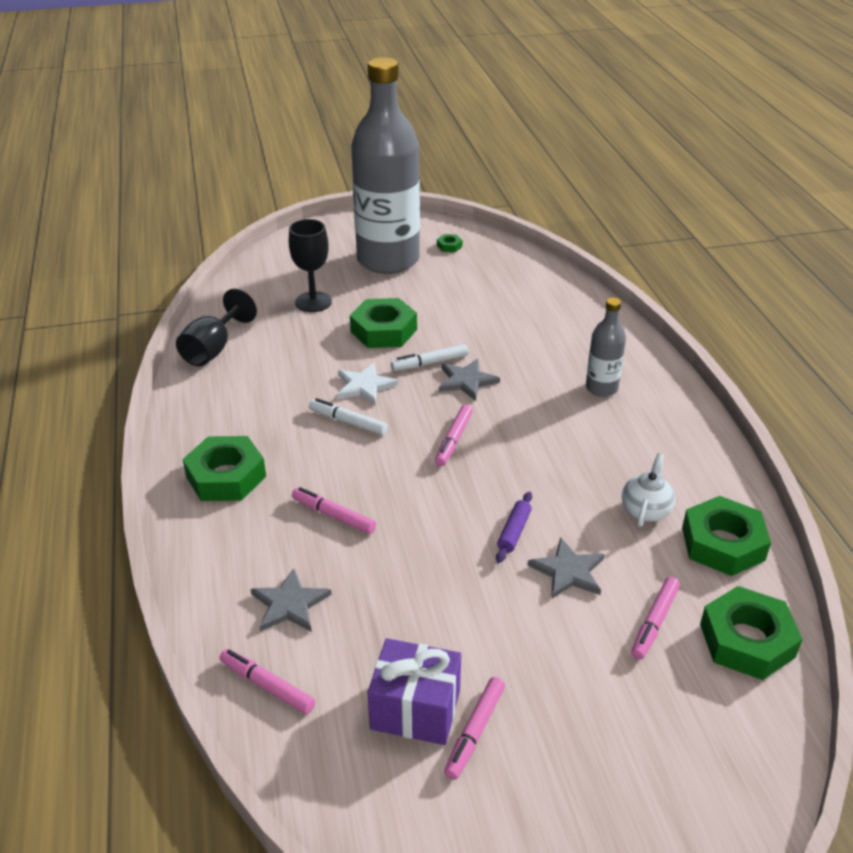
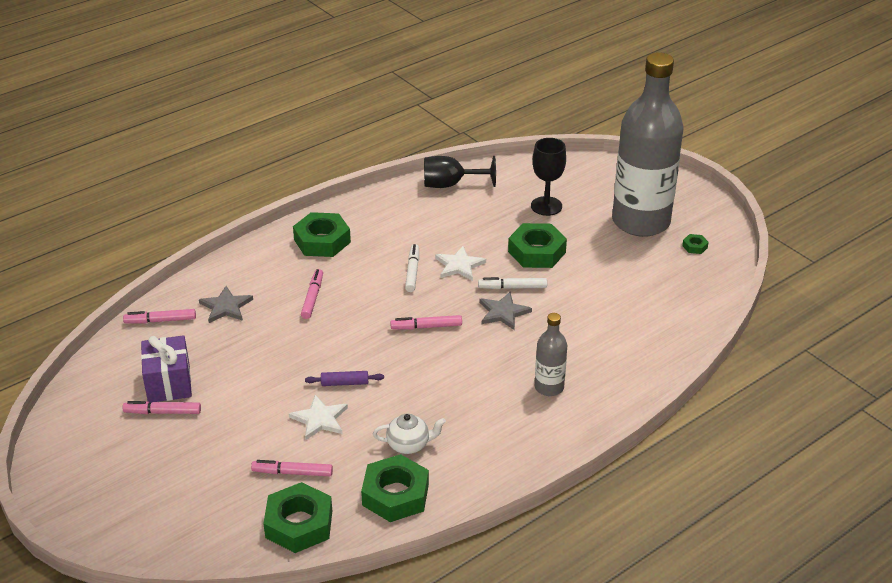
camera: 65 degrees right, 0 degrees up
(267, 686) = (160, 321): pink marker -> pink marker turned 105 degrees counterclockwise
(430, 363) = (512, 287): white marker -> white marker turned 45 degrees counterclockwise
(568, 571) = (320, 419): grey star -> white star

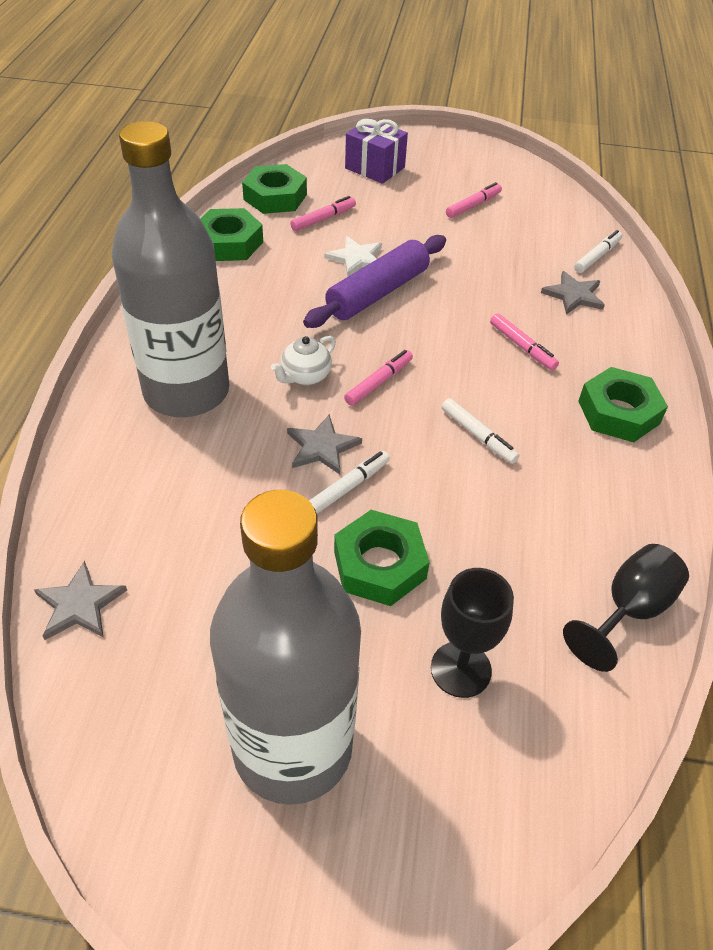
camera: 135 degrees right, 10 degrees up
(160, 321) = (597, 256): pink marker -> white marker
(169, 383) = (504, 222): purple gift -> purple gift (375, 168)
(344, 383) = (377, 293): purple rolling pin -> purple rolling pin, size x2.28
(409, 445) = (261, 278): white teapot -> white teapot (305, 376)
(459, 265) = (442, 478): white star -> none
(549, 387) = (186, 391): grey bottle -> grey bottle, size x2.30
(694, 246) = (162, 750): green nut -> none
(696, 312) = (79, 604): none -> grey star

